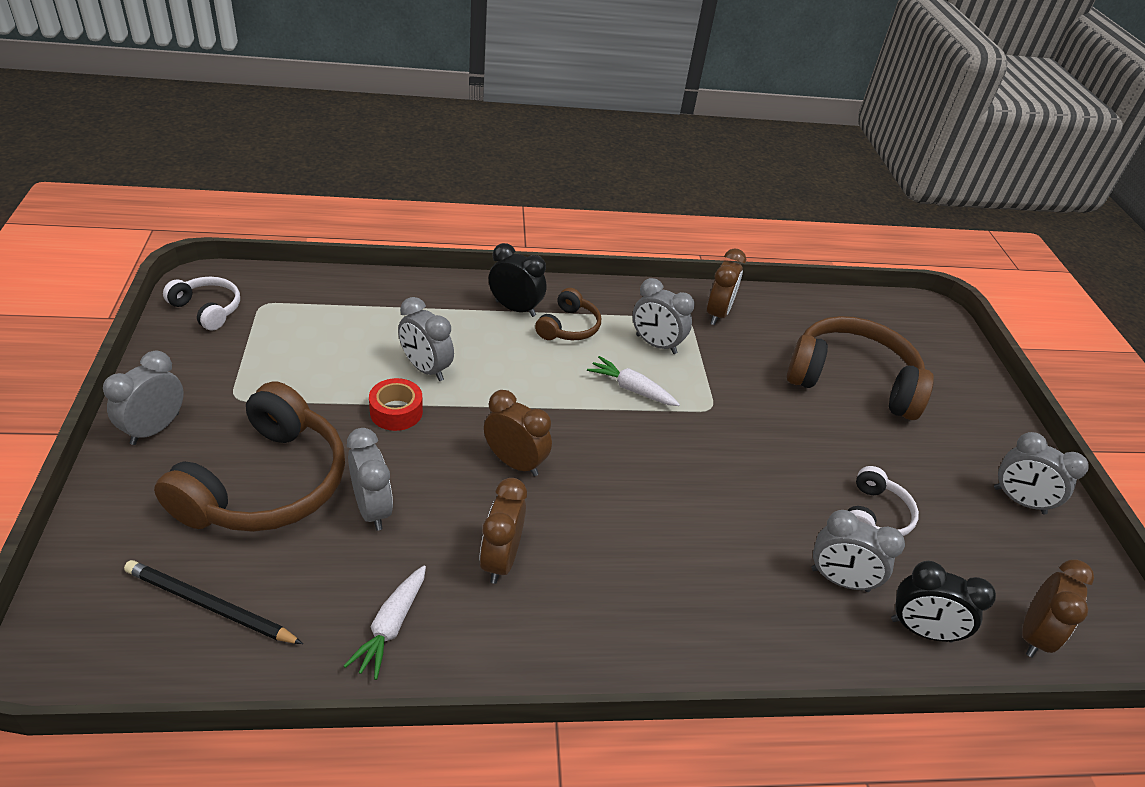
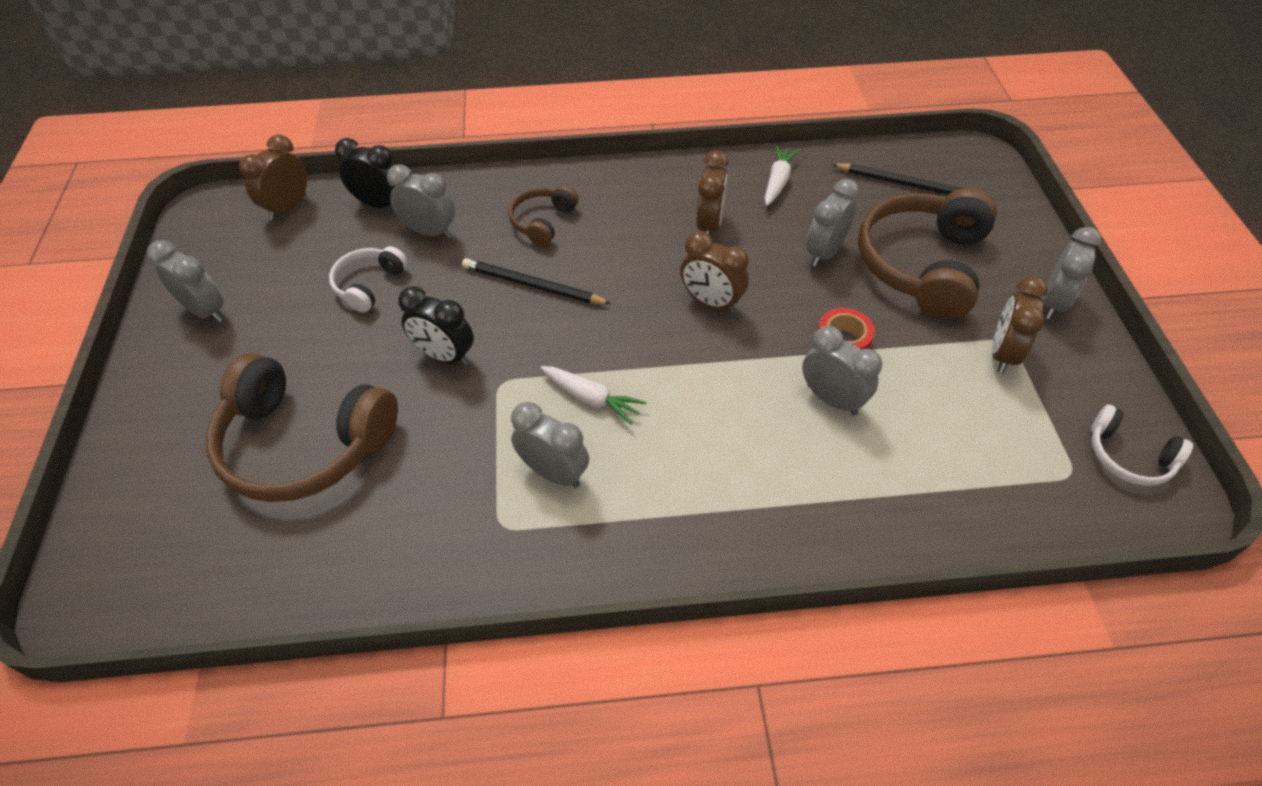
camera: 175 degrees left, 10 degrees up
(372, 509) = (824, 253): grey clock -> grey clock turned 60 degrees clockwise
(515, 308) = (748, 514): black clock -> black clock (445, 356)
(569, 327) = (671, 488): brown headphones -> brown headphones (542, 221)
(703, 498) = (532, 285): none -> black pencil
(717, 314) = (452, 545): brown clock -> brown clock (1002, 354)

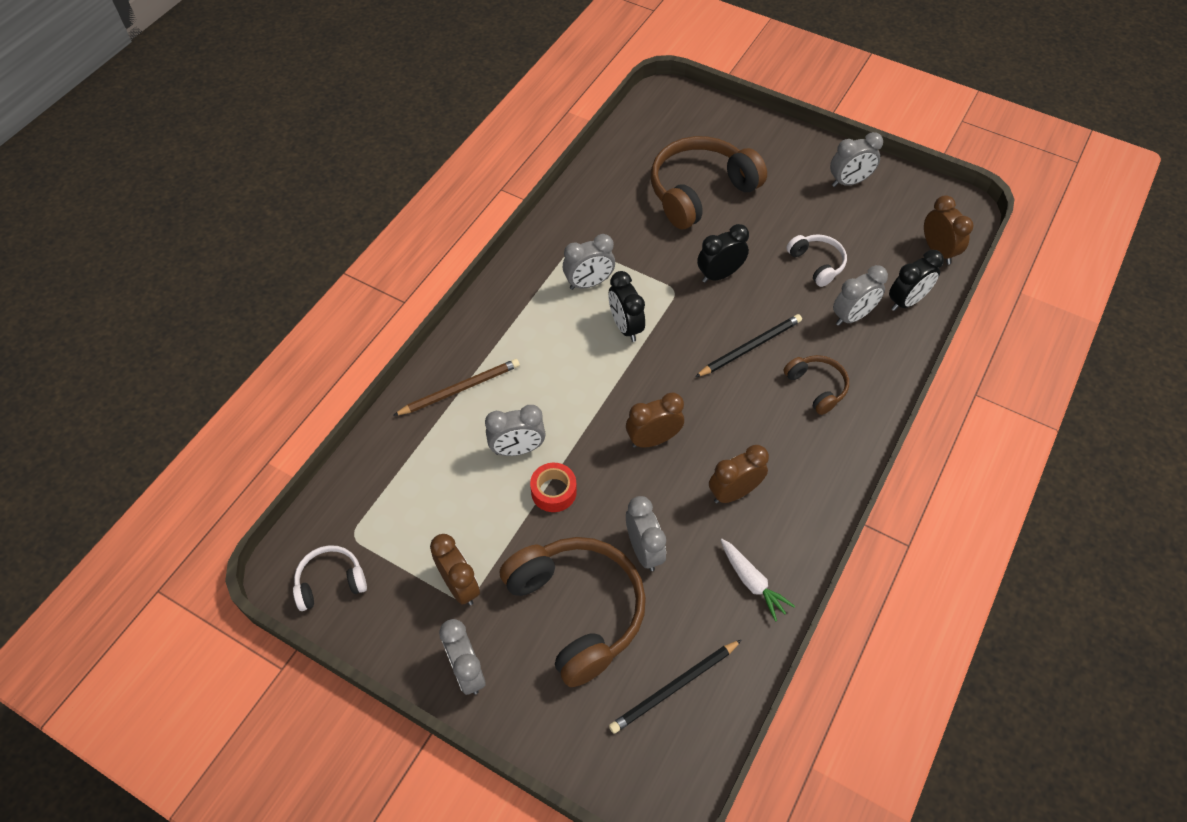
camera: 125 degrees right, 5 degrees up
(591, 399) = (625, 327): white carrot -> black clock
(709, 225) = (734, 492): brown clock -> brown clock turned 105 degrees clockwise
(819, 504) = (460, 389): none -> brown pencil

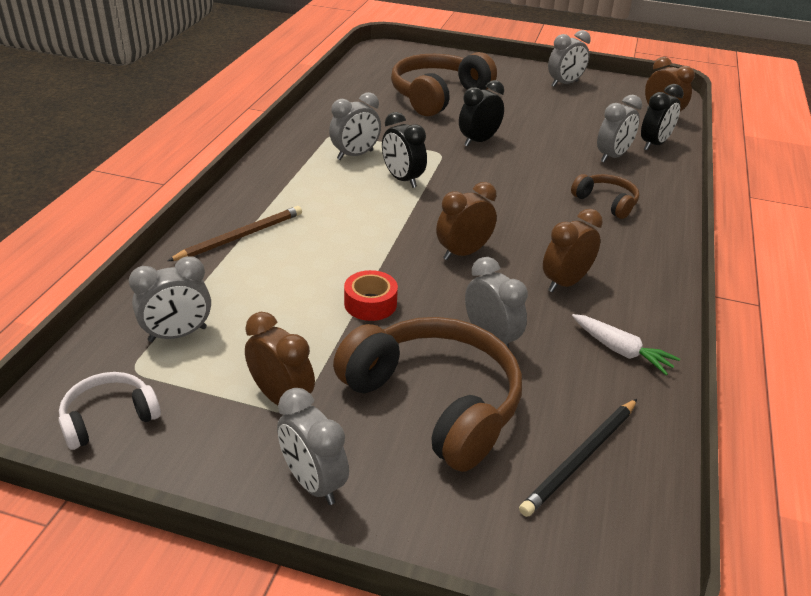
camera: 15 degrees left, 20 degrees down
(517, 449) = (318, 275): grey clock -> grey clock (178, 335)
(750, 347) = (530, 182): black pencil -> none
(817, 263) = (563, 129): white headphones -> none

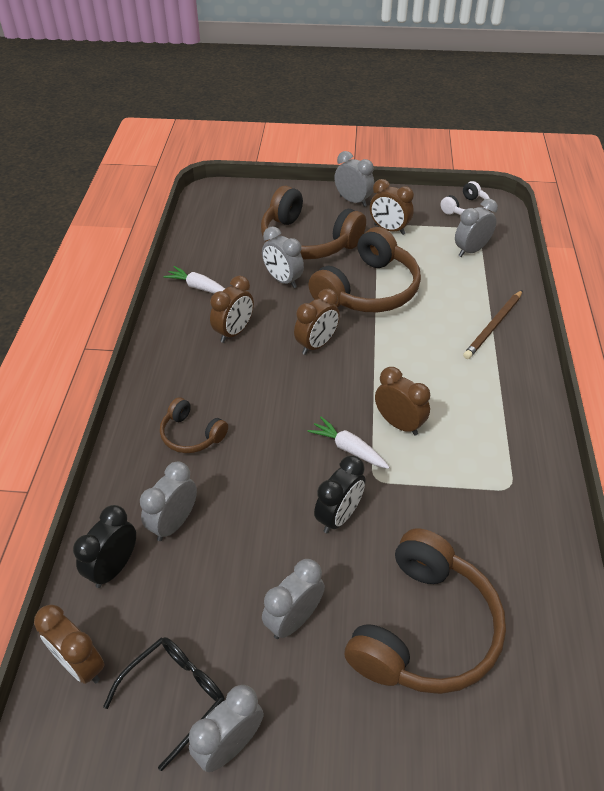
camera: 170 degrees right, 10 degrees up
(355, 155) = (464, 453): grey clock -> grey clock (293, 619)
(370, 303) = (368, 290): red tape -> brown headphones
(402, 179) = (399, 424): black clock -> brown clock
(457, 172) = (348, 449): none -> white carrot
(580, 458) = (227, 229): black pencil -> none
(598, 99) = (175, 696): none -> black glasses

